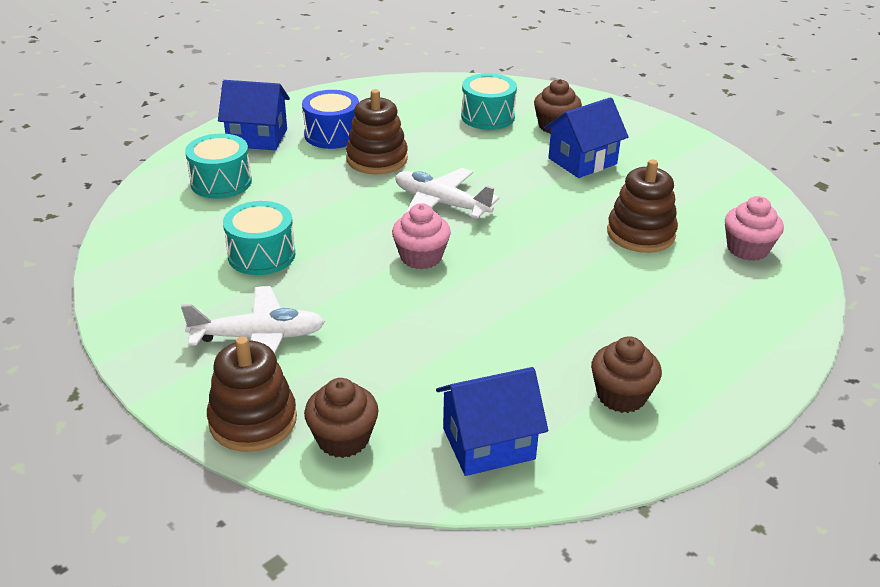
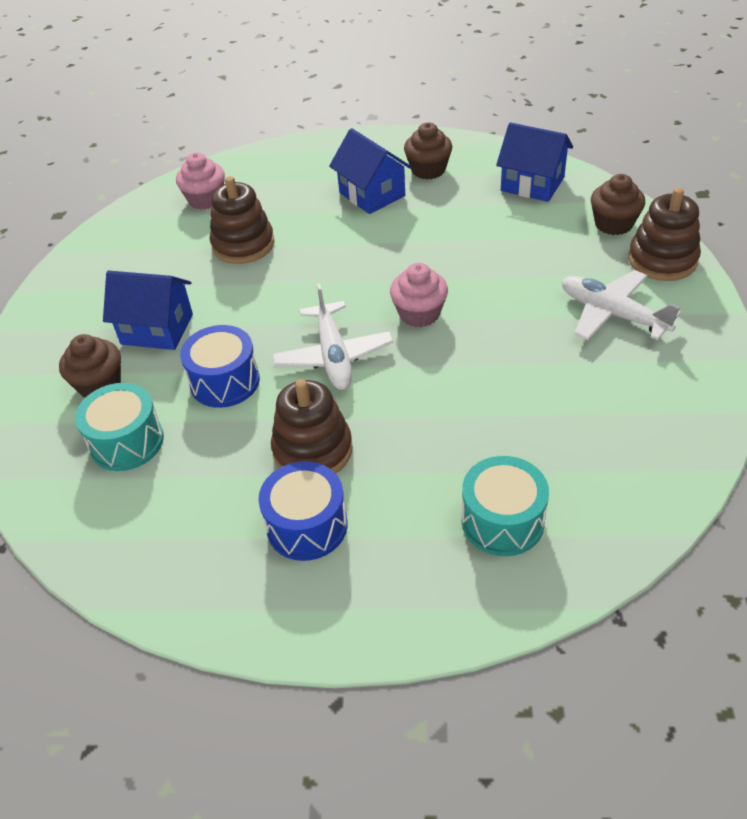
camera: 130 degrees left, 10 degrees up
(257, 137) = (391, 583): blue house -> blue house (372, 194)
(261, 255) = (545, 390): turquoise drum -> none
(486, 160) = (225, 381): none -> blue drum

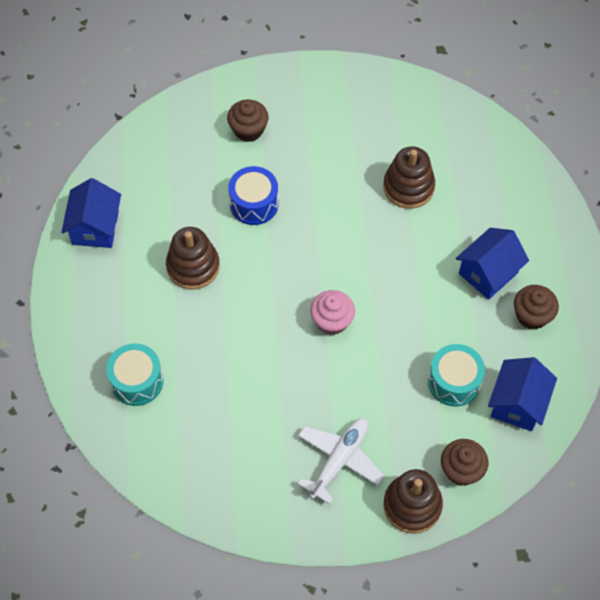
camera: 80 degrees right, 15 degrees up
(127, 442) = (198, 159): turquoise drum -> turquoise drum (454, 382)
(157, 329) = (305, 151): blue house -> blue house (95, 227)
(205, 199) = (468, 148): pink cupcake -> none
(307, 525) = (133, 271): blue drum -> none
(333, 356) = (282, 268): white plane -> none

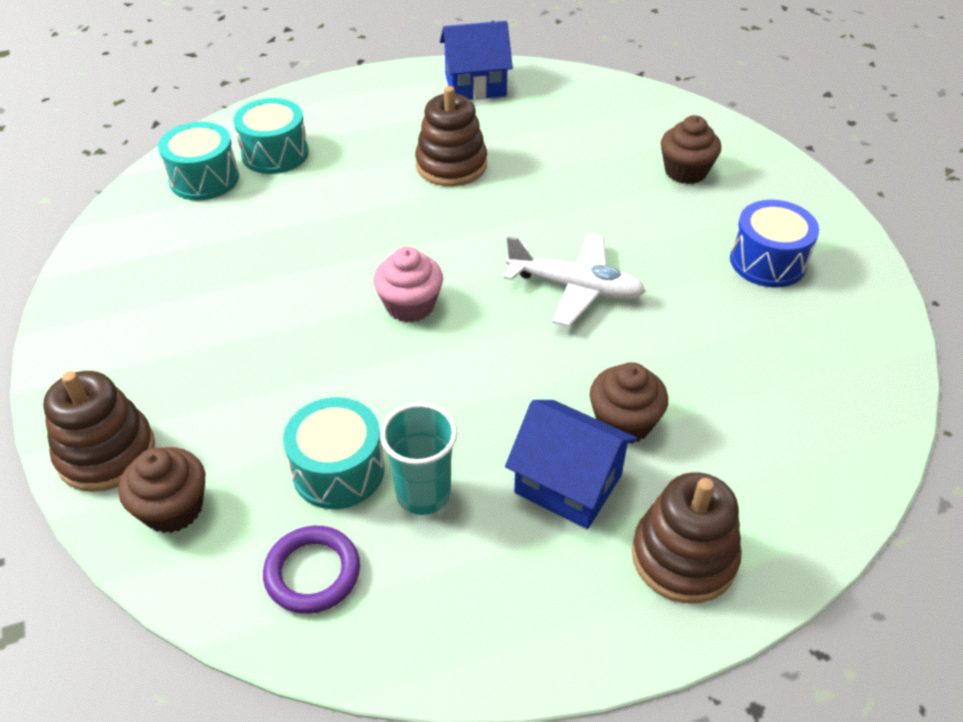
camera: 75 degrees right, 15 degrees down
(153, 434) = (204, 179): none -> turquoise drum
(254, 204) = (571, 197): blue drum -> blue drum (767, 261)
(339, 460) = (181, 354): white plane -> white plane (575, 288)
(408, 187) = (686, 349): brown stacking toy -> brown stacking toy (683, 557)
(479, 342) = (423, 494): none -> turquoise cup
(517, 404) = (312, 573): blue house -> purple ring
(532, 315) = (503, 567): brown cupcake -> brown cupcake (624, 422)

